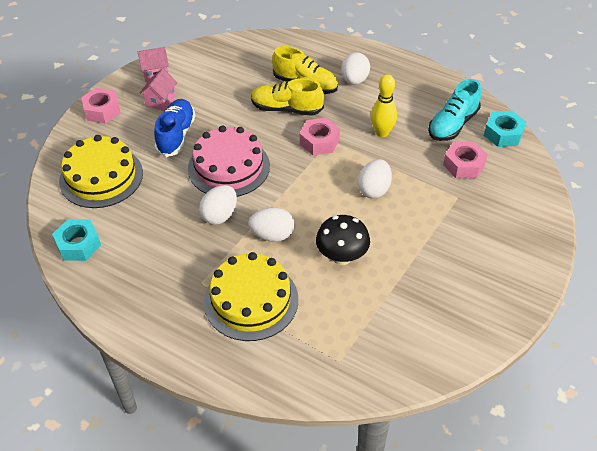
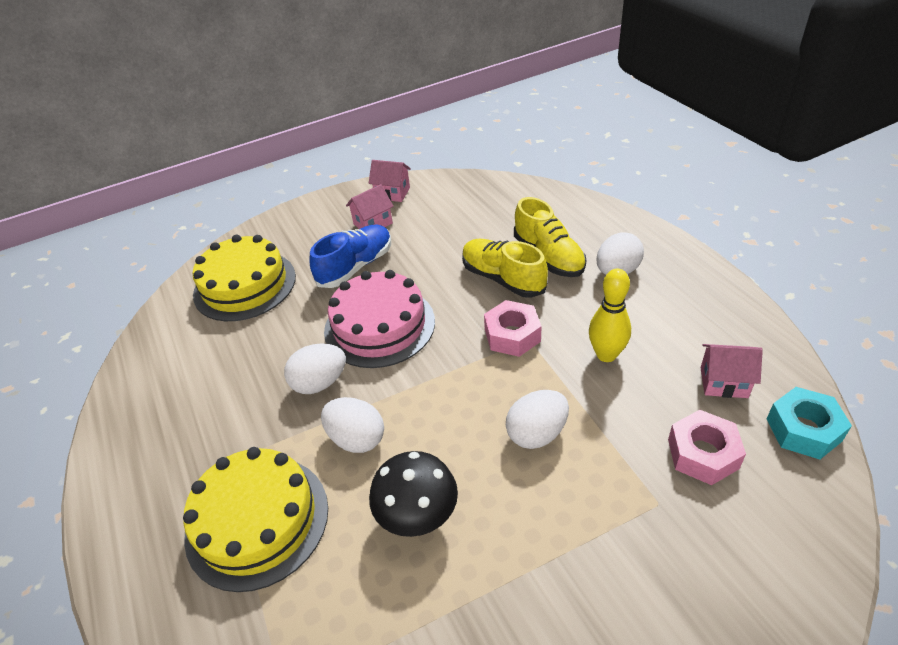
camera: 35 degrees right, 5 degrees down
(78, 245) = (156, 352): turquoise nut -> none
(102, 110) = (309, 215): pink nut -> none
(453, 124) = (723, 382): turquoise shoe -> pink house

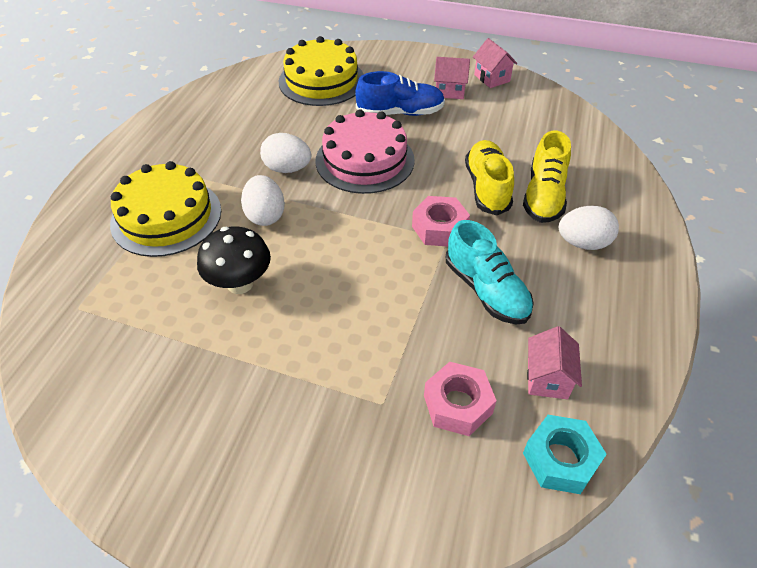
camera: 40 degrees right, 5 degrees up
(537, 433) = (368, 298): white egg -> none
(606, 355) = (486, 290): yellow bowling pin -> turquoise shoe
(723, 382) = (547, 378): pink house -> pink house turned 45 degrees clockwise

